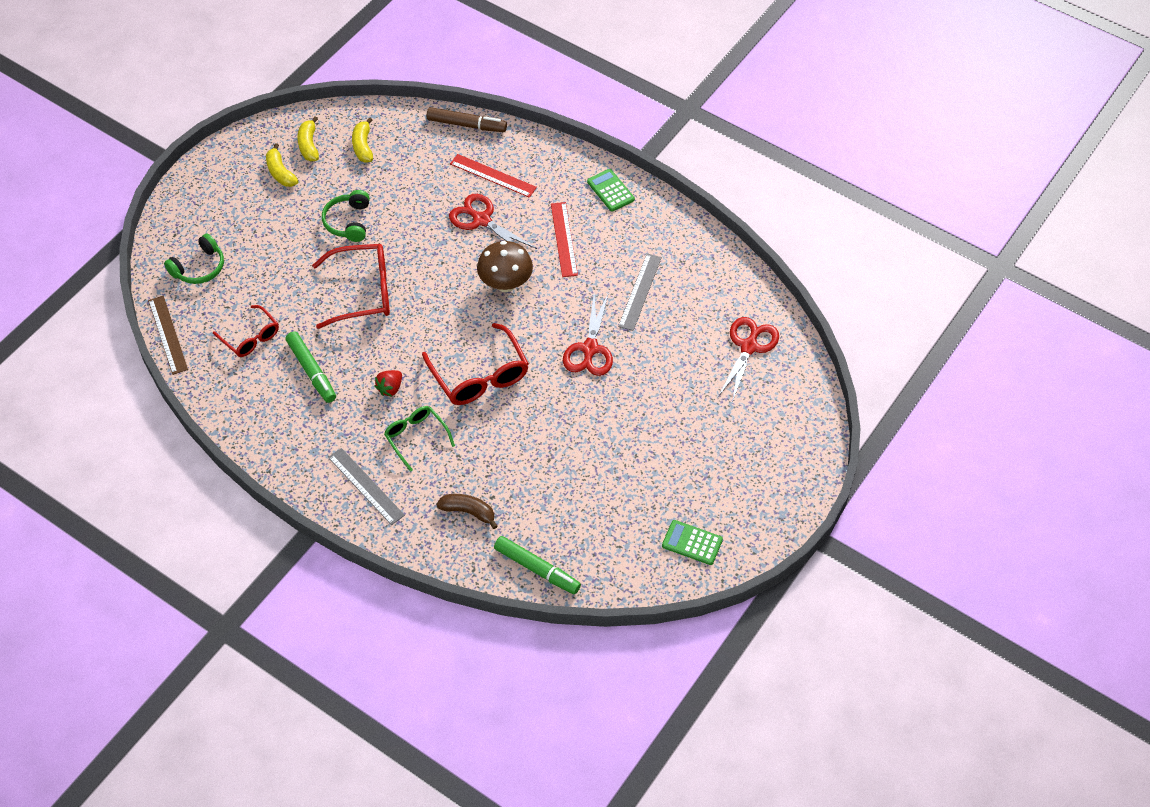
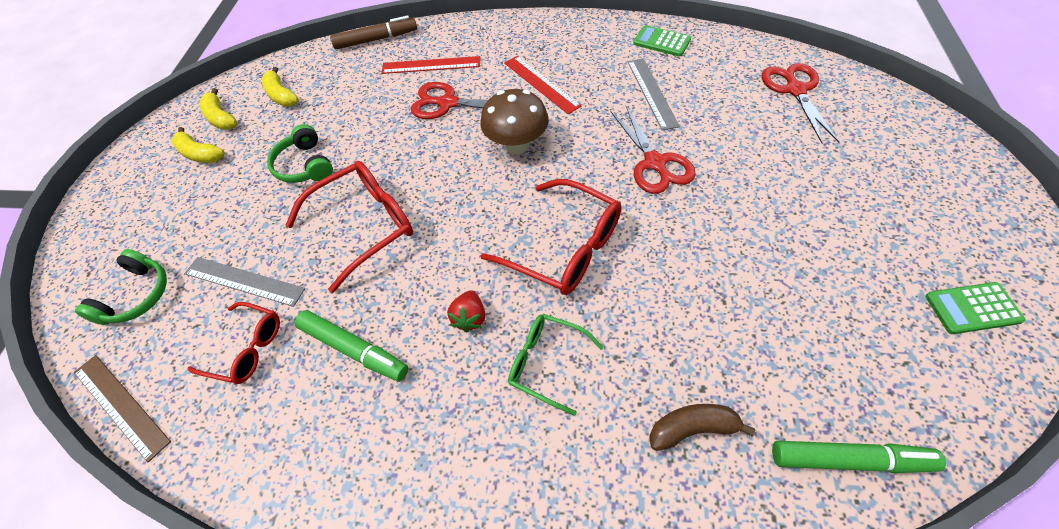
camera: 25 degrees left, 0 degrees up
(366, 486) = (529, 474): grey ruler -> grey ruler (244, 281)
(610, 191) = (549, 32): green calculator -> green calculator (661, 42)

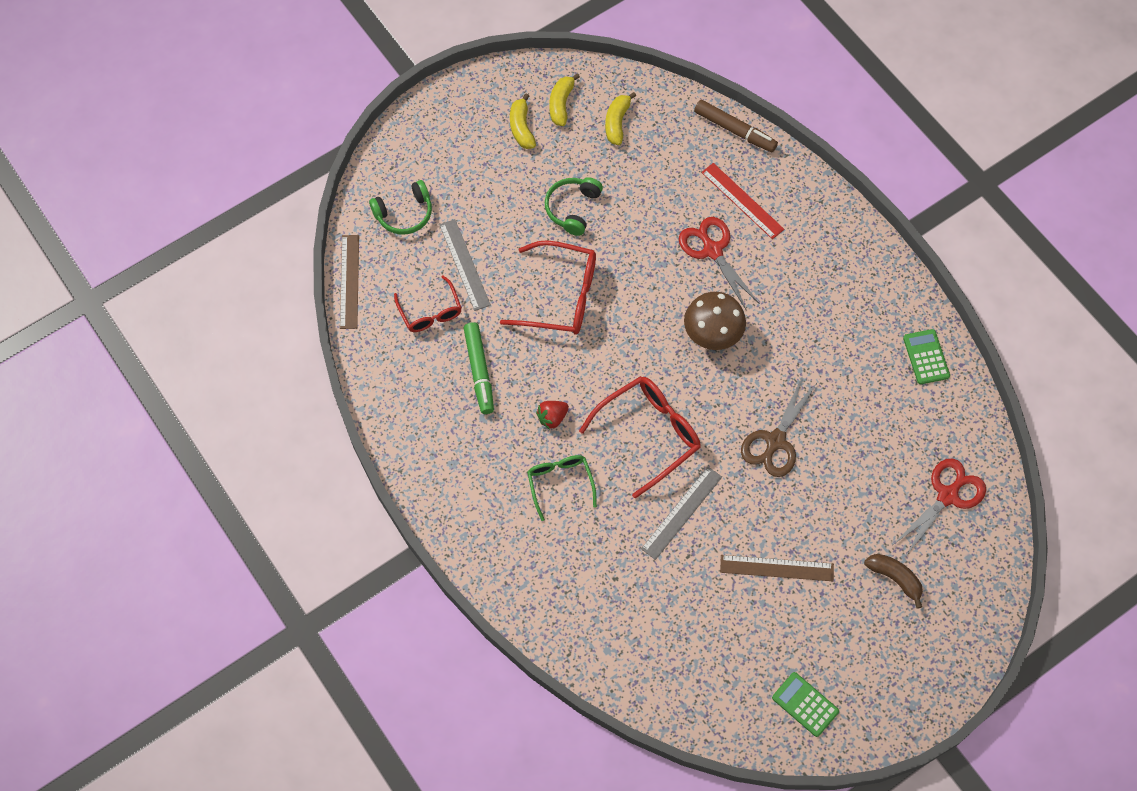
camera: 45 degrees right, 10 degrees up
(541, 84) = (792, 301): red ruler -> none
(564, 248) = (649, 434): red glasses -> red glasses turned 120 degrees counterclockwise
(652, 93) = (852, 390): grey ruler -> grey ruler (681, 512)
(655, 163) = (775, 441): red scissors -> brown scissors
(692, 429) = (585, 587): brown banana -> brown banana (894, 578)
(788, 237) = (776, 568): none -> brown ruler
(849, 460) = (633, 677): green marker -> none

